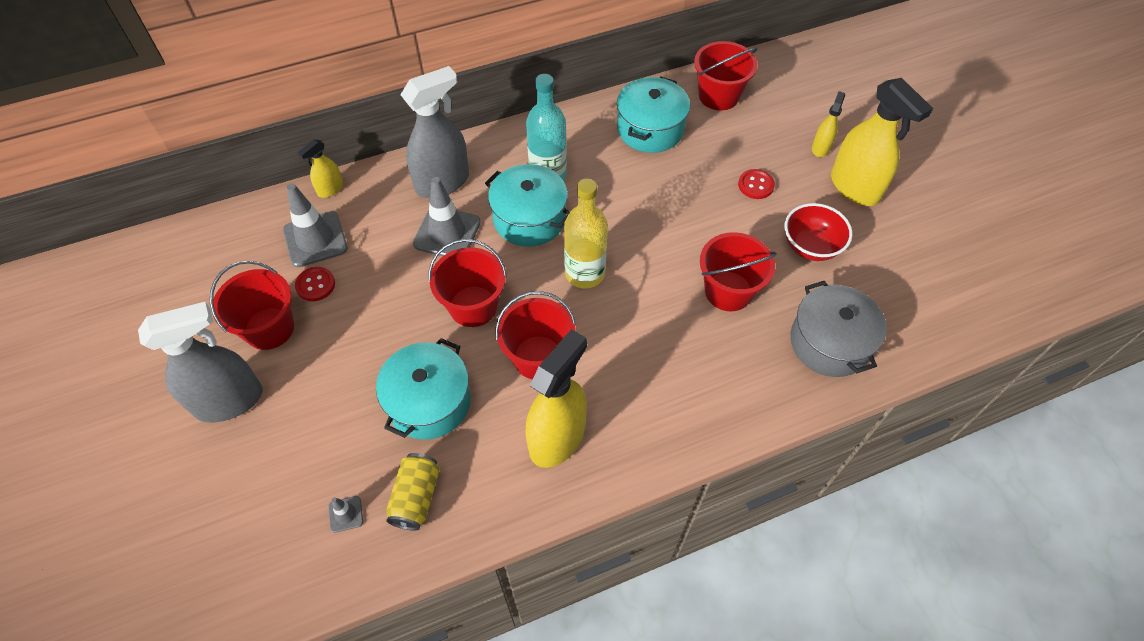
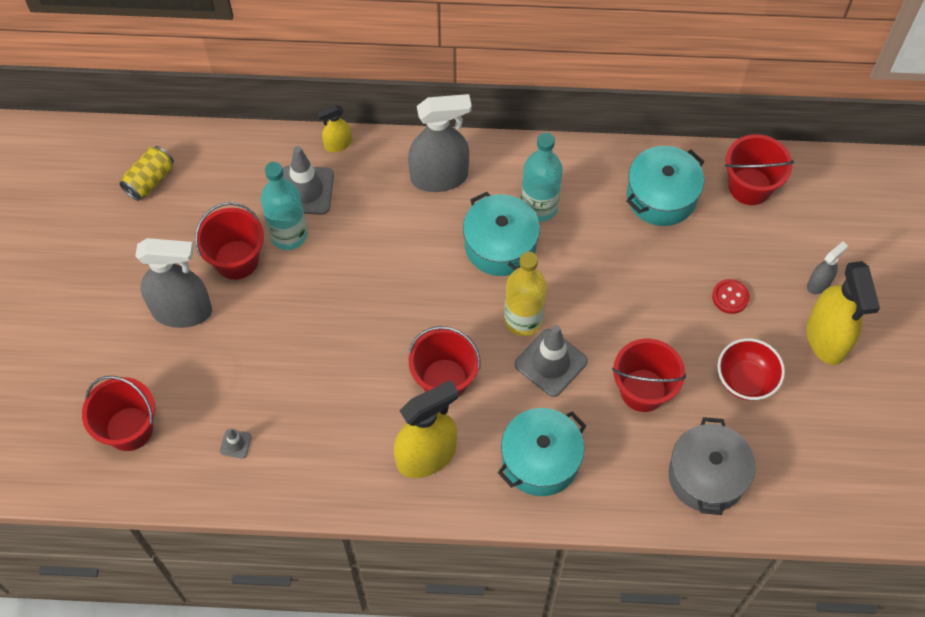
camera: 25 degrees right, 5 degrees up
(315, 285) = (289, 235): red button -> turquoise bottle
(416, 497) = (293, 454): yellow can -> yellow can (150, 180)
(429, 402) = (337, 380): turquoise pot -> turquoise pot (540, 460)
(447, 233) = (421, 230): grey traffic cone -> grey traffic cone (551, 363)
(473, 306) = (411, 310): red bucket -> red bucket (129, 429)
(820, 148) = (819, 284): yellow spray bottle -> grey spray bottle

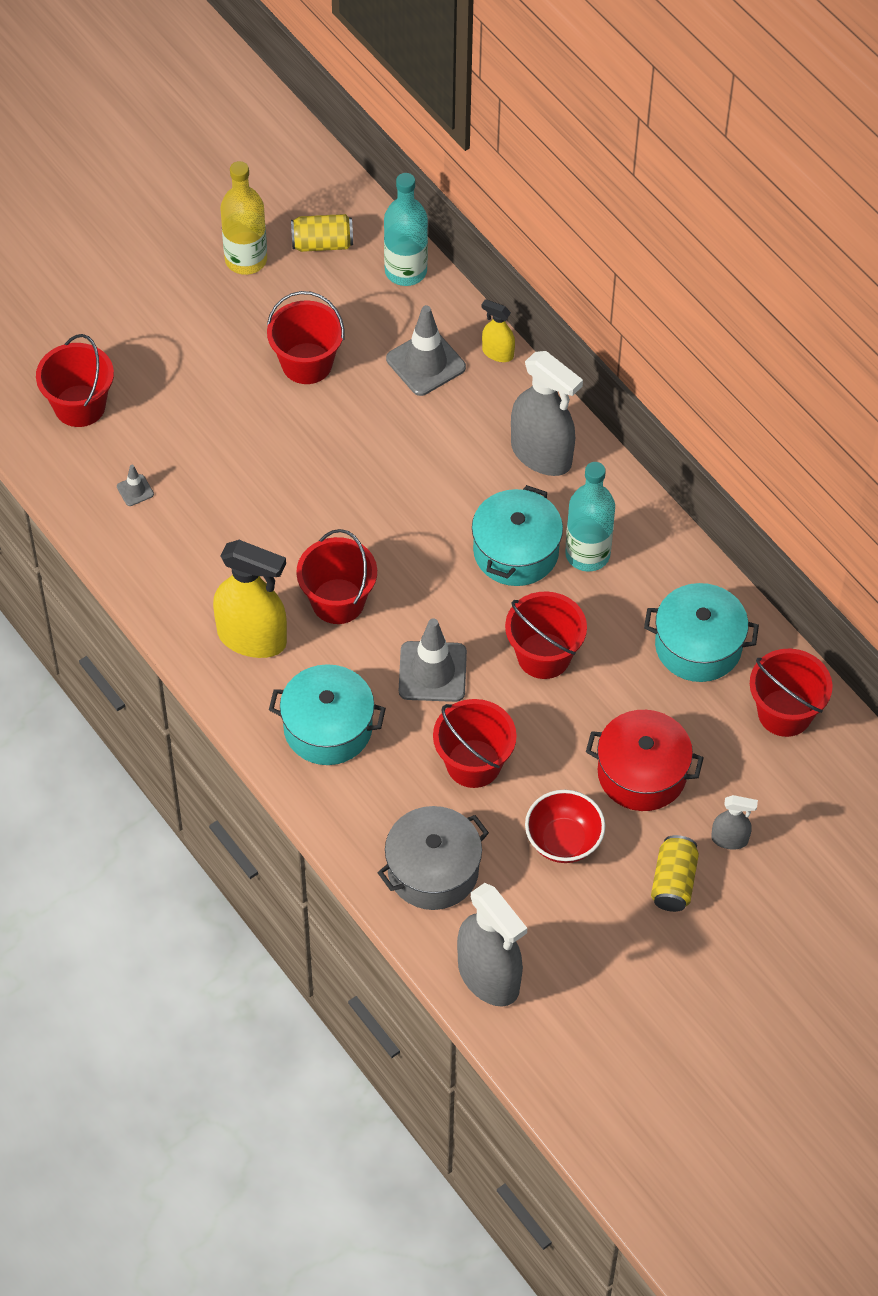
camera: 50 degrees right, 5 degrees down
(182, 311) = (220, 362): grey spray bottle -> grey spray bottle (489, 977)
(289, 235) = (368, 383): turquoise bottle -> turquoise bottle (406, 271)
(523, 319) = (456, 621): yellow bottle -> yellow bottle (246, 260)
(594, 288) = (544, 655): none -> red bucket
(730, 297) = (642, 773): red button -> red pot
(826, 339) = (673, 882): yellow spray bottle -> yellow can

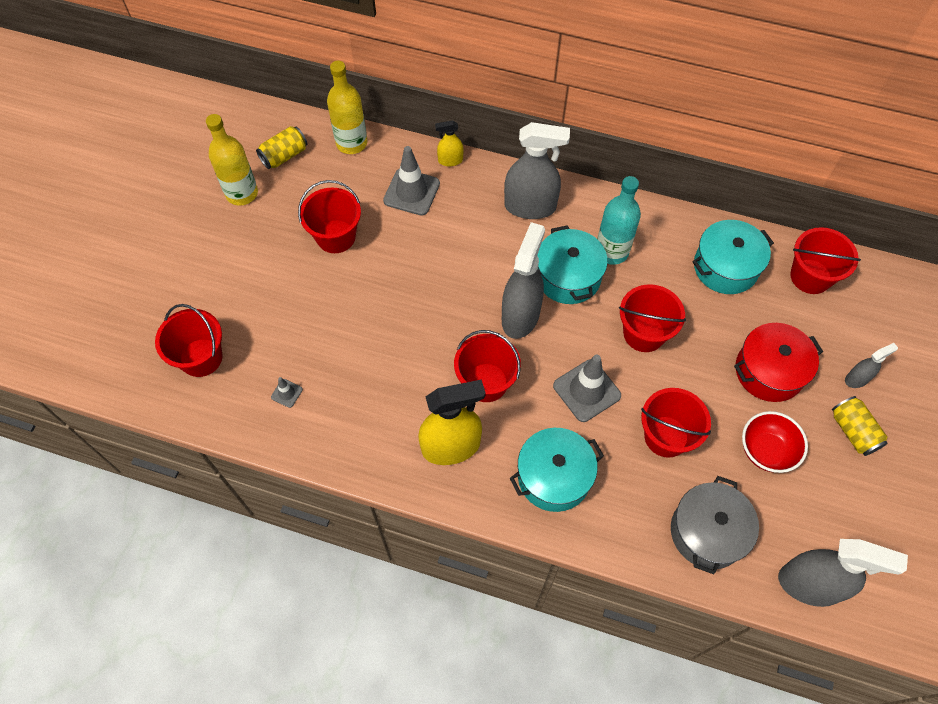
camera: 35 degrees left, 5 degrees up
(406, 271) = (351, 143): turquoise bottle -> yellow bottle
(430, 559) = (520, 316): none -> grey spray bottle

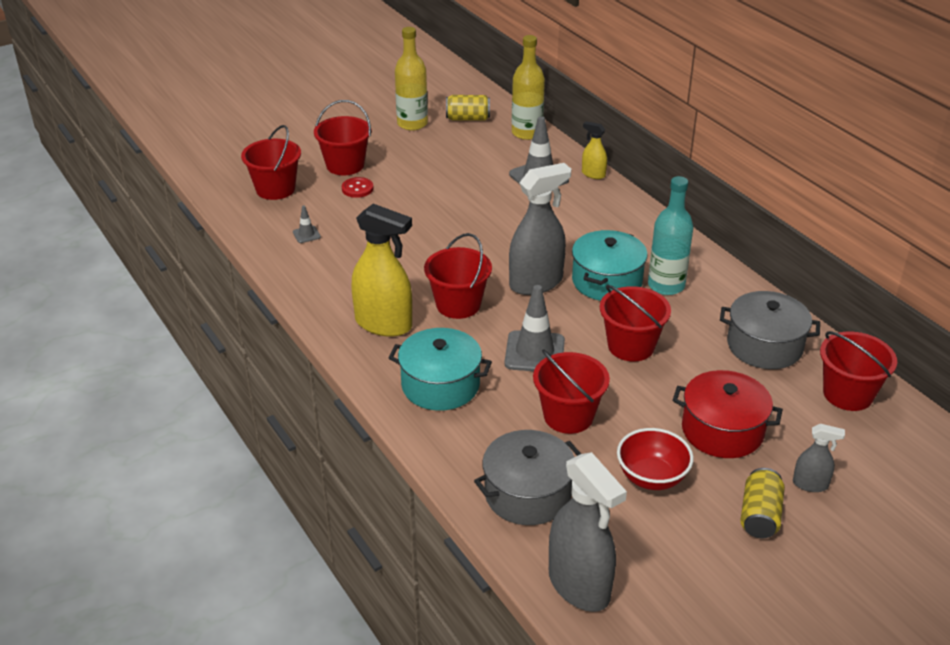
camera: 40 degrees right, 25 degrees down
(274, 307) = (357, 189): none -> red button
(336, 236) = (449, 174): red bucket -> red bucket (345, 165)
(530, 206) = (627, 228): grey spray bottle -> none
(725, 267) = (764, 346): turquoise pot -> grey pot

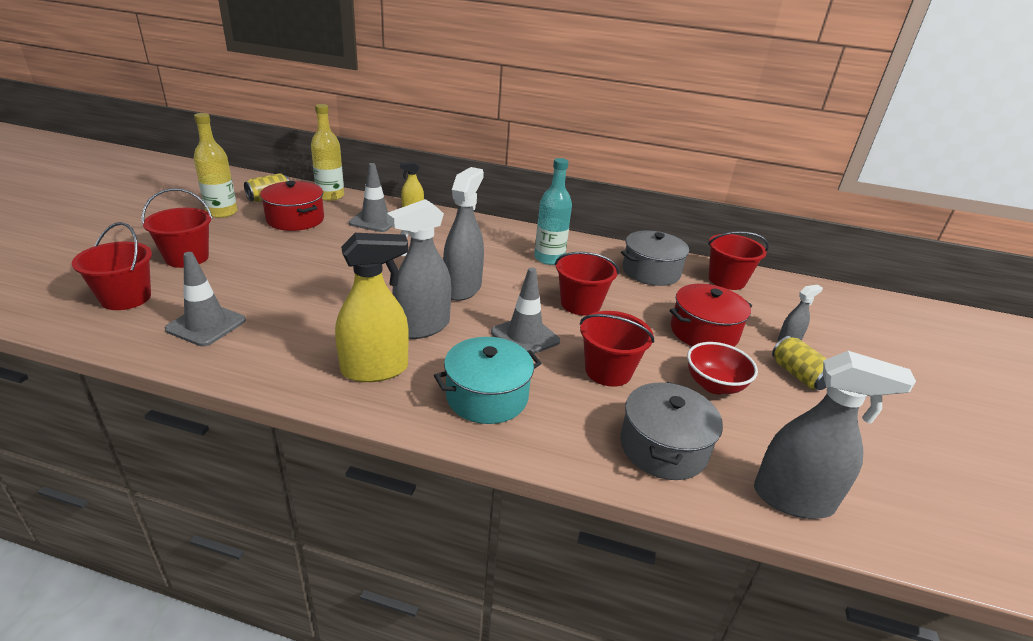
camera: 45 degrees left, 5 degrees down
(306, 234) = (206, 325): grey traffic cone -> grey traffic cone, size x2.13
(357, 189) = (221, 272): red button -> none
(458, 304) = (422, 327): red bucket -> grey spray bottle
(467, 152) = (295, 219): none -> red pot
(607, 281) = (509, 269): turquoise pot -> none

